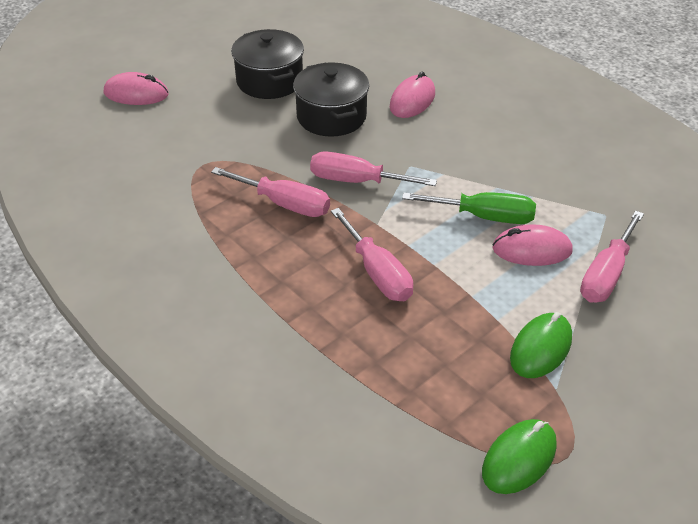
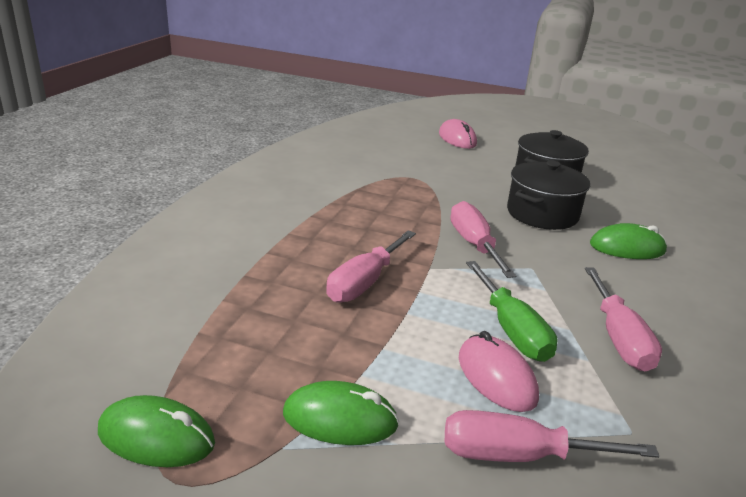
camera: 60 degrees right, 15 degrees down
(284, 204) = (405, 219): pink screwdriver -> pink screwdriver (618, 338)
(412, 100) = (627, 248): pink mouse -> green mouse

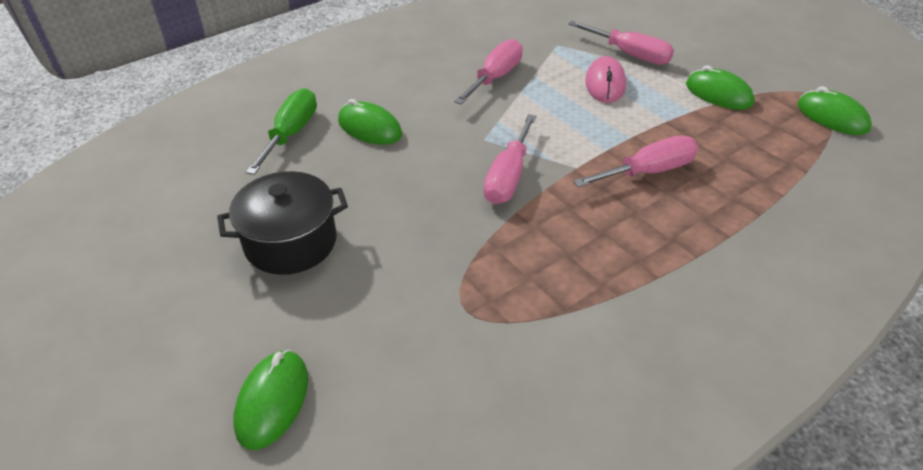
camera: 145 degrees left, 15 degrees up
(457, 139) = (272, 401): pink mouse -> green mouse
(511, 330) = (563, 103): green screwdriver -> green screwdriver (291, 134)
(542, 214) = (386, 189): black pot -> none

